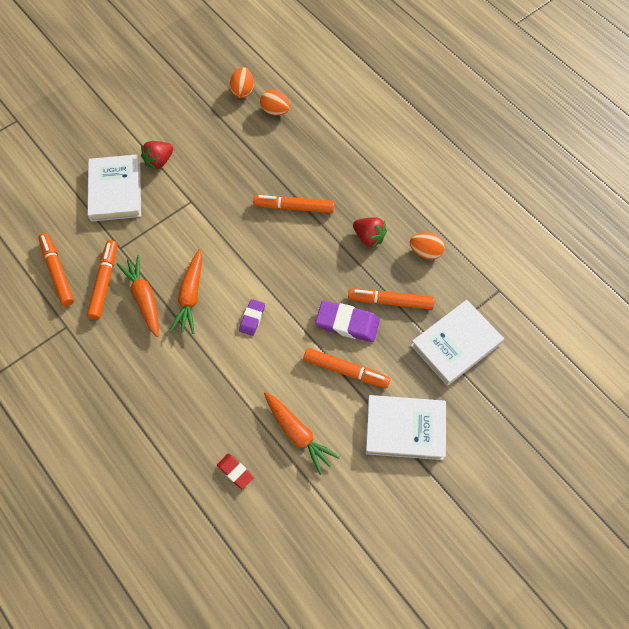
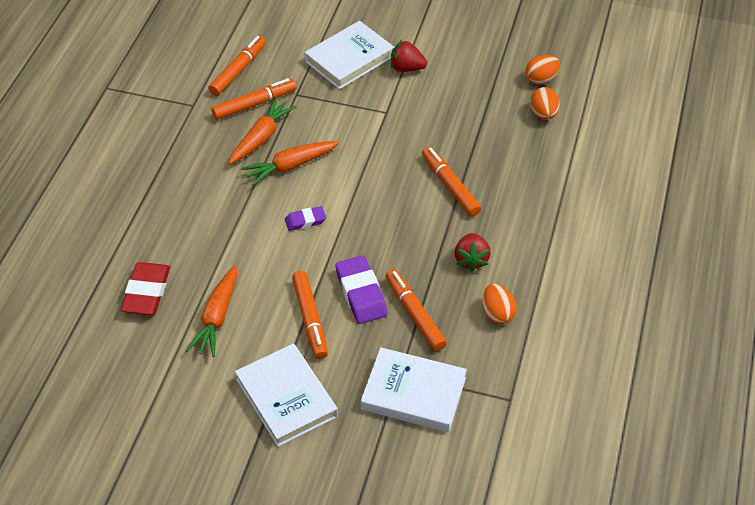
camera: 55 degrees right, 15 degrees down
(235, 472) = (147, 292): red eraser -> red eraser, size x1.73

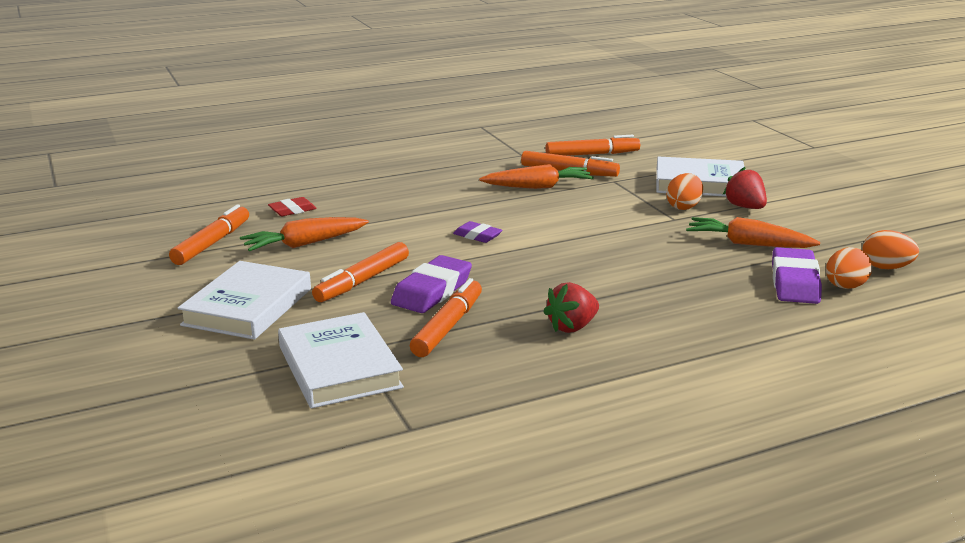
camera: 50 degrees right, 25 degrees down
(147, 292) = (292, 210): red eraser -> red eraser, size x0.58
(290, 166) = (528, 208): orange carrot -> orange carrot (748, 244)
(450, 186) = (647, 279): orange marker -> orange marker (212, 243)
(497, 313) = (523, 371): orange egg -> orange egg (683, 207)
(518, 129) = (794, 282): none -> purple eraser

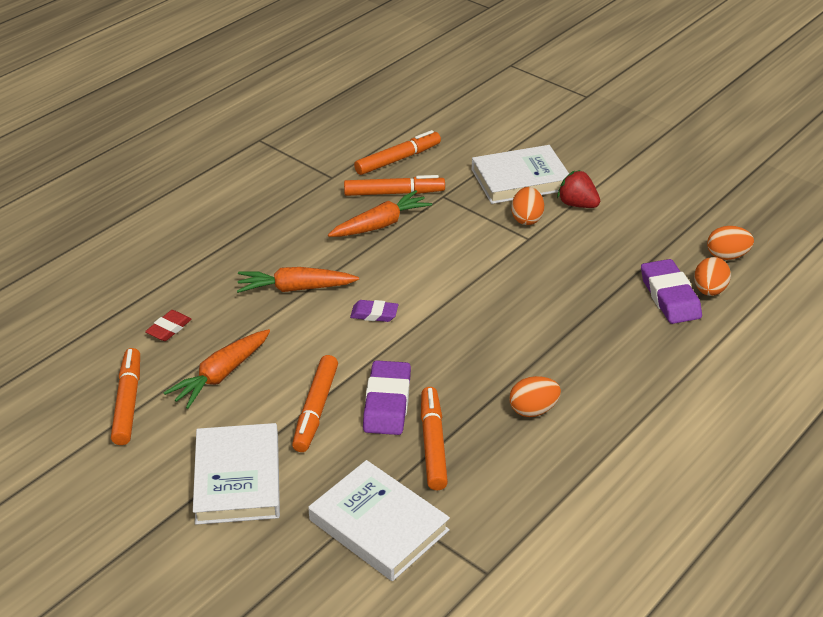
camera: 25 degrees left, 15 degrees up
(572, 327) = (533, 410): red strawberry -> orange egg
(748, 244) = (607, 256): orange carrot -> orange carrot (295, 288)

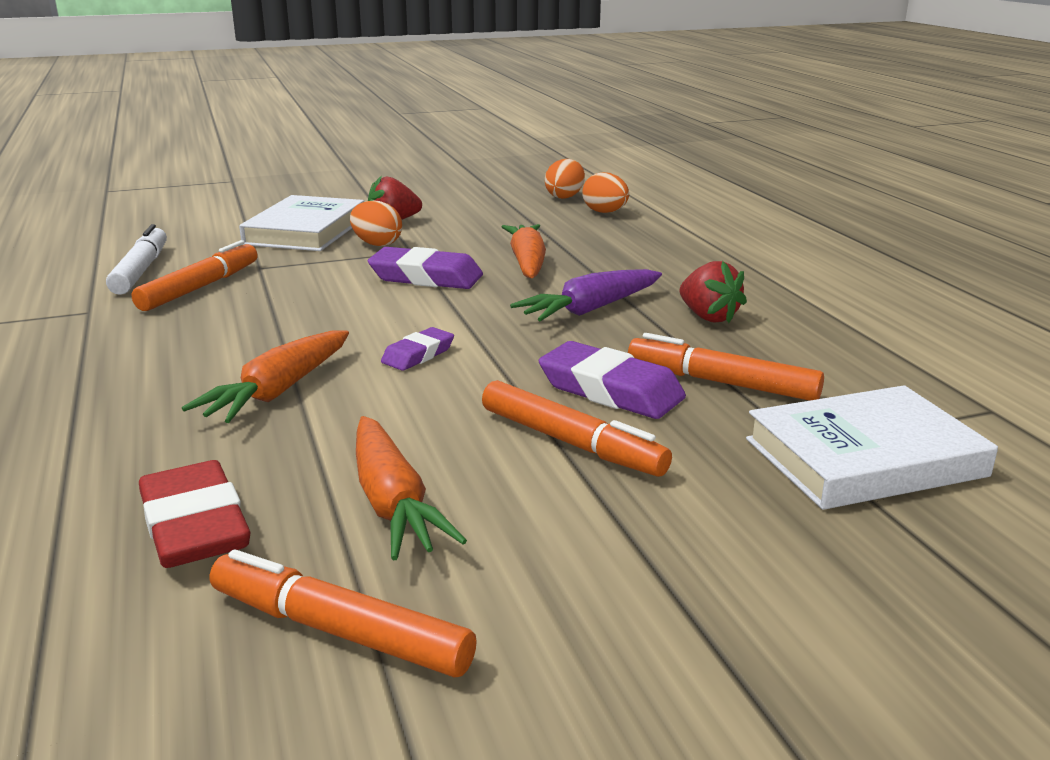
camera: 60 degrees left, 15 degrees down
(169, 328) = (195, 525): red eraser -> red eraser, size x1.73
(237, 479) = (677, 553): white book -> none
(380, 224) = (246, 308): orange carrot -> orange carrot (527, 263)
(397, 159) = (140, 271): orange marker -> white marker
(498, 354) = (590, 309): none -> purple carrot
(533, 410) = (708, 317): orange egg -> red strawberry
(669, 296) = (594, 225): purple eraser -> purple eraser (426, 277)

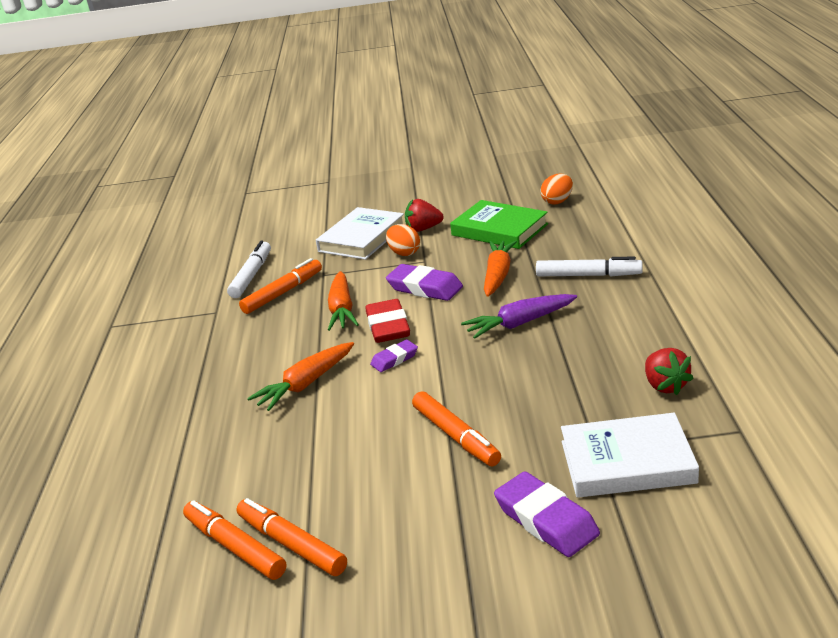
camera: 20 degrees right, 5 degrees up
(195, 525) = (240, 475): red eraser -> red eraser (388, 326)
(393, 503) = (342, 470): orange carrot -> orange carrot (342, 310)
(502, 221) = (499, 230): none -> green book
(605, 212) = (579, 220): orange egg -> none
(610, 390) = (498, 396): purple eraser -> purple eraser (546, 520)
(653, 260) = (588, 275): none -> white marker
(708, 317) = (597, 334): red strawberry -> red strawberry (665, 386)
(722, 383) = (572, 395): orange marker -> orange marker (235, 547)

